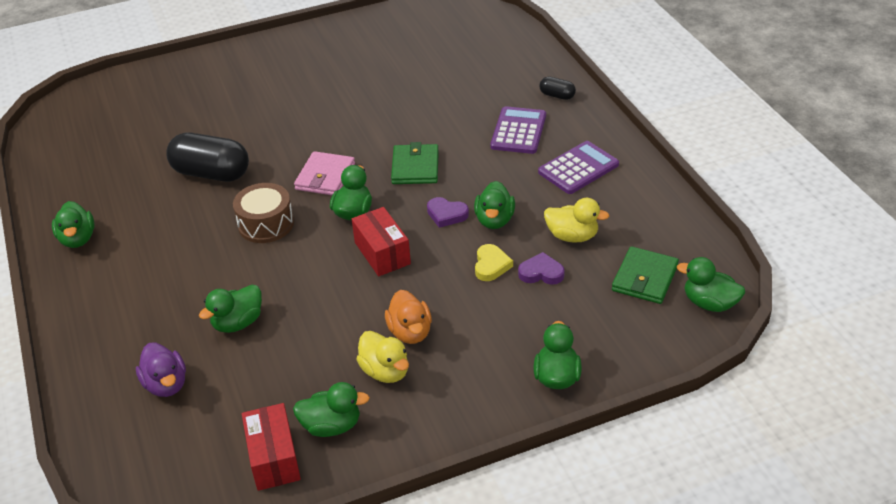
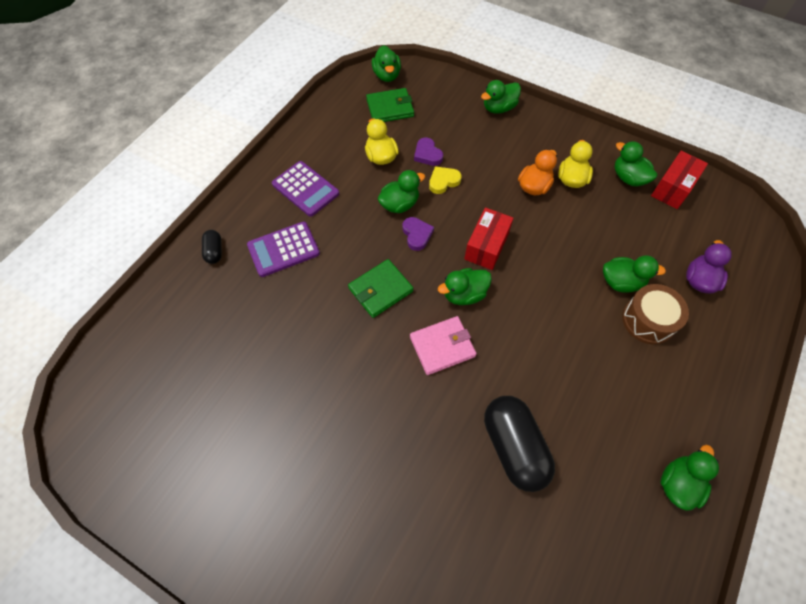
camera: 130 degrees left, 20 degrees up
(266, 224) = (528, 345): brown drum -> brown drum (648, 320)
(578, 168) = (305, 189): purple calculator -> purple calculator turned 150 degrees counterclockwise

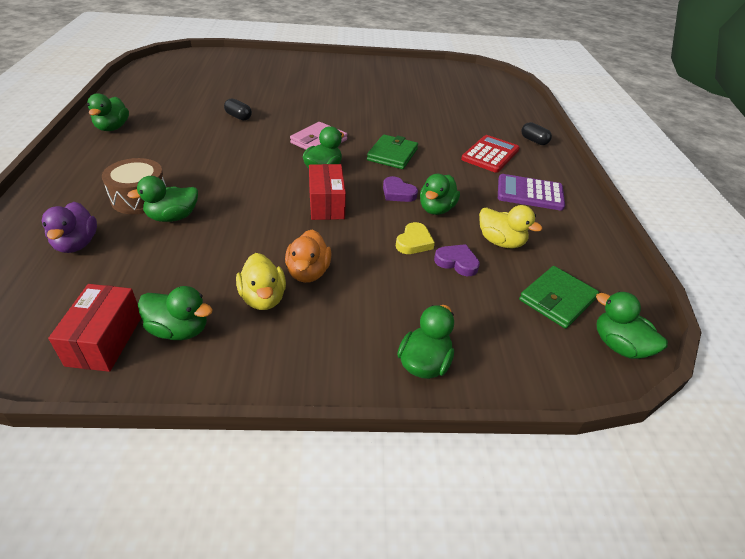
camera: 145 degrees right, 20 degrees down
(283, 249) = (490, 154): purple calculator -> red calculator
(514, 447) = (238, 117): black capsule -> black capsule, size x0.47

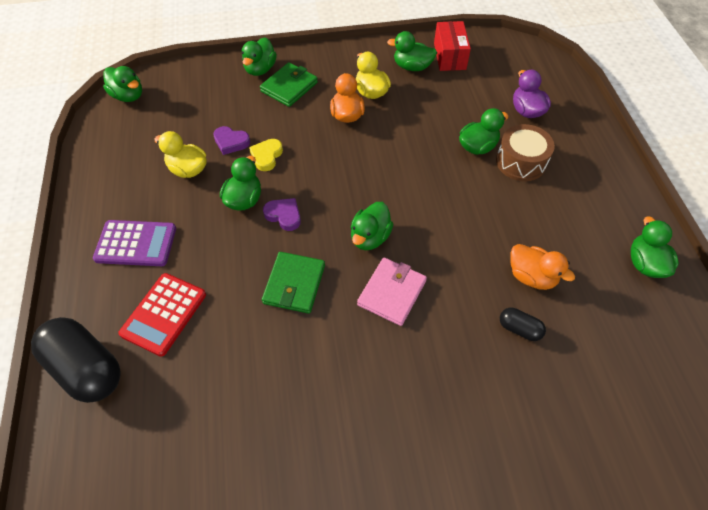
camera: 175 degrees right, 15 degrees up
(207, 134) = (531, 276): none -> orange duck
(326, 204) = (352, 186): red box -> none
(534, 141) = (86, 368): black capsule -> black capsule, size x2.12
(557, 299) = (158, 122): green wallet -> green wallet (289, 87)

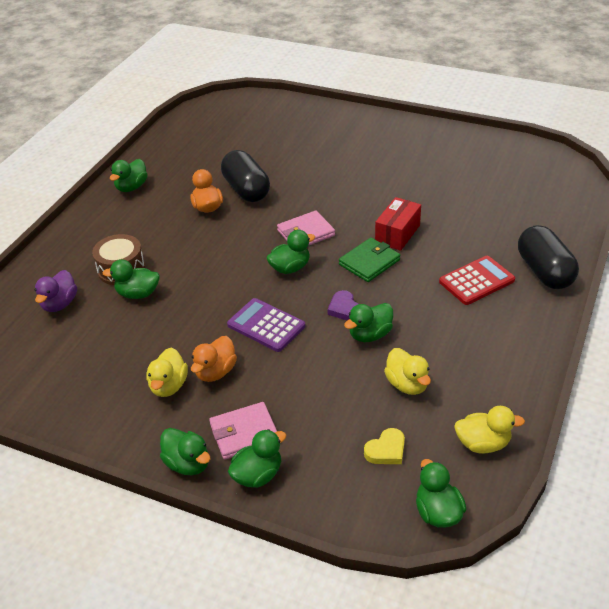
camera: 145 degrees left, 15 degrees down
(109, 150) = (483, 444): none -> yellow duck
(136, 244) = (482, 337): purple calculator -> purple calculator (266, 325)
(231, 142) = (349, 395): purple heart -> none
(266, 156) = (324, 365): yellow heart -> yellow heart (386, 450)
(289, 87) = (244, 433): green wallet -> pink wallet
(412, 67) = (98, 396): green duck -> green duck (188, 464)
(449, 56) = (47, 390): red box -> red box (397, 234)
(519, 329) = (246, 190): black capsule -> black capsule, size x2.12

